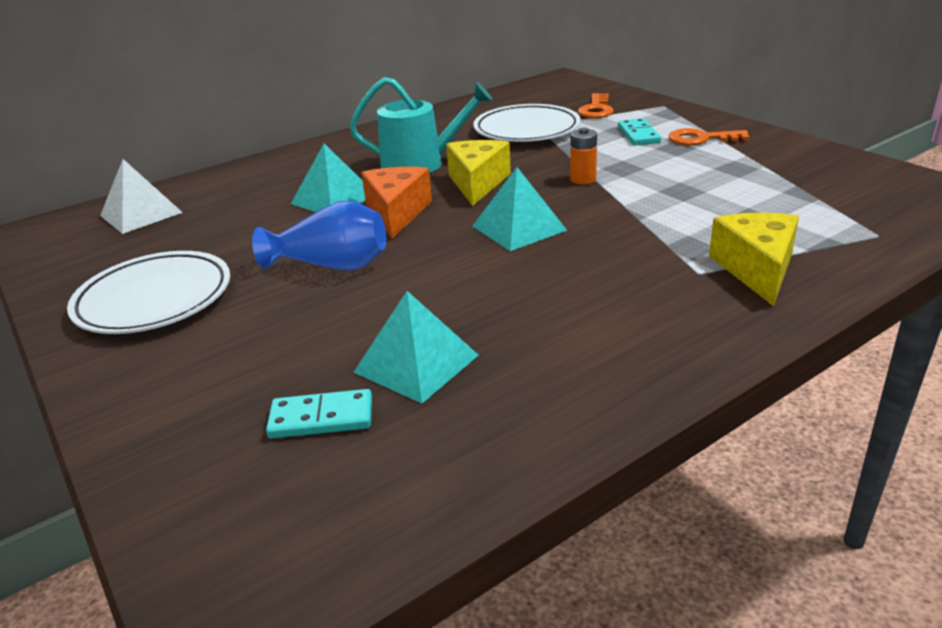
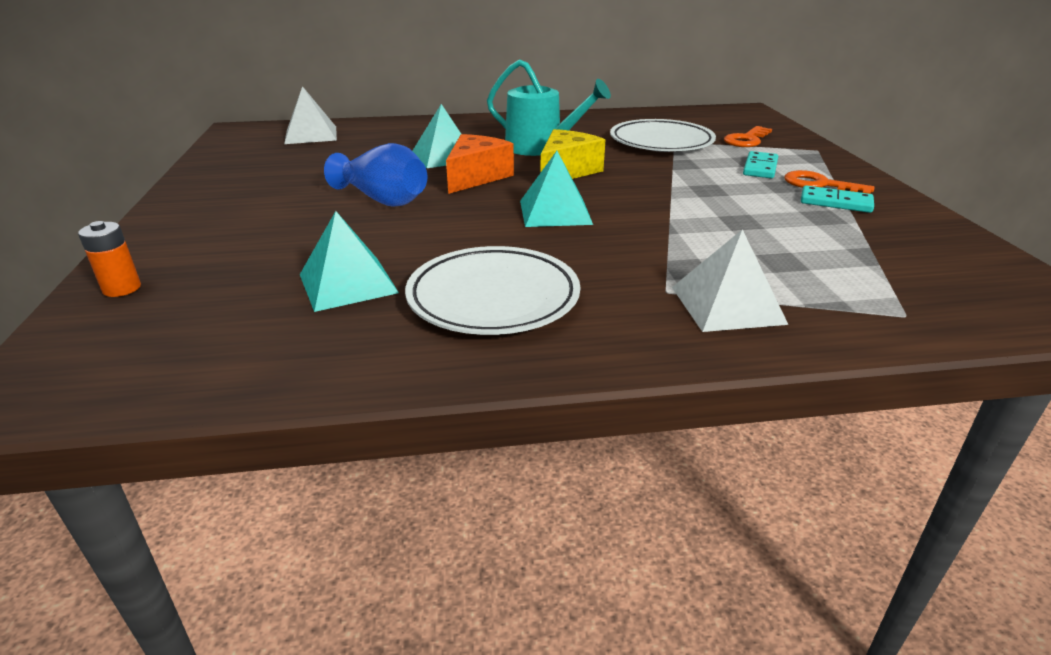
camera: 25 degrees right, 0 degrees up
(154, 300) = (247, 189): white plate -> white plate (493, 298)
(321, 418) = (239, 297): turquoise domino -> turquoise domino (835, 202)
(583, 179) = (660, 190): orange battery -> orange battery (122, 288)
(756, 269) = (727, 305): yellow cheese -> white pyramid

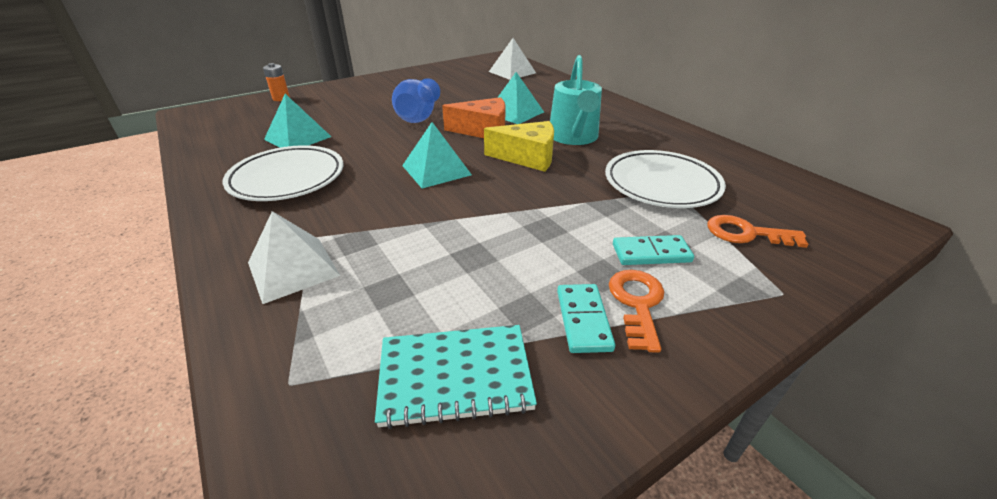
camera: 65 degrees right, 5 degrees up
(895, 251) = (455, 376): none -> turquoise notebook

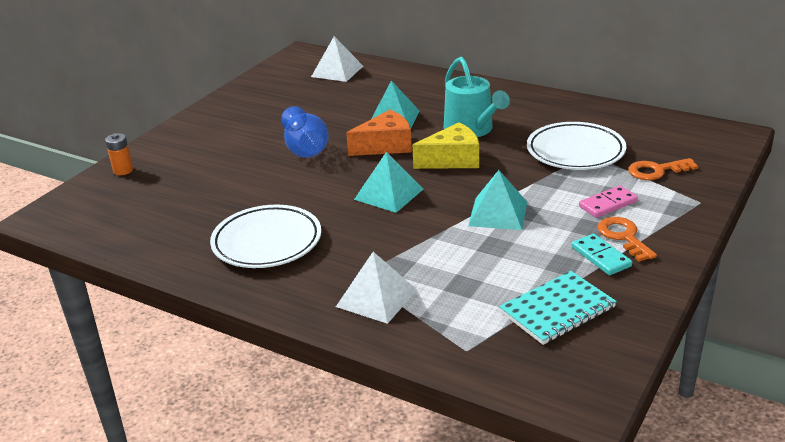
camera: 25 degrees left, 5 degrees down
(298, 138) = (215, 205): turquoise pyramid -> turquoise pyramid (498, 213)
(651, 253) = (608, 204): turquoise domino -> pink domino

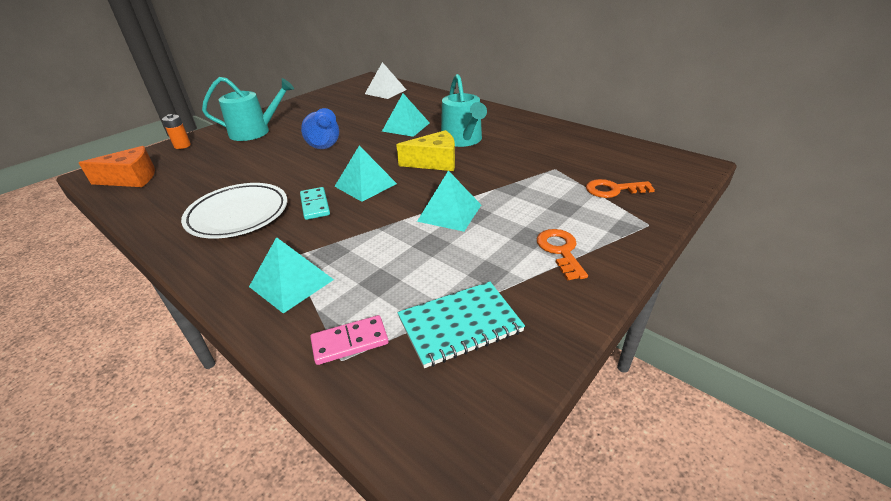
camera: 10 degrees right, 5 degrees up
(204, 143) = (255, 132): none -> turquoise watering can
(376, 298) = (291, 283): white pyramid -> turquoise pyramid
(385, 146) = (387, 146): orange cheese -> orange cheese (131, 178)
(575, 151) = (543, 166): white plate -> none
(601, 257) = (529, 269): turquoise domino -> turquoise domino (315, 205)
(608, 204) = (556, 216): pink domino -> pink domino (350, 342)

